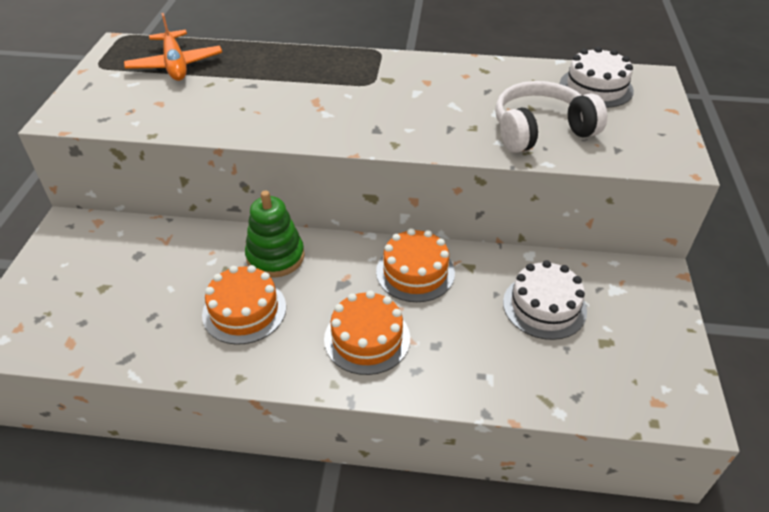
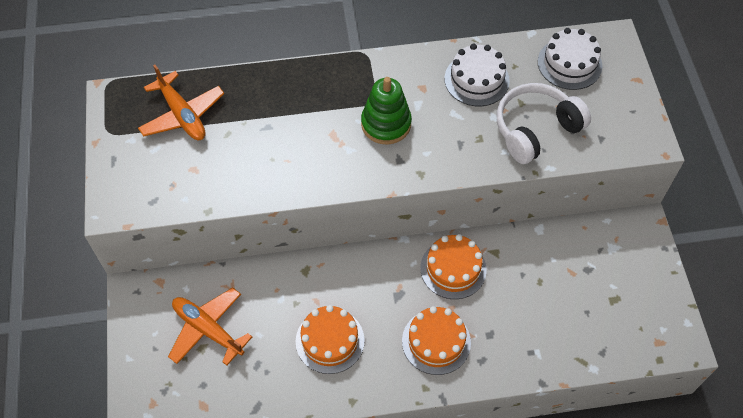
camera: 15 degrees left, 15 degrees up
(119, 272) = (208, 329): none -> orange plane
(275, 257) = (333, 281): green stacking toy -> green stacking toy (386, 124)
(544, 306) = (562, 277): white cake -> white cake (476, 80)

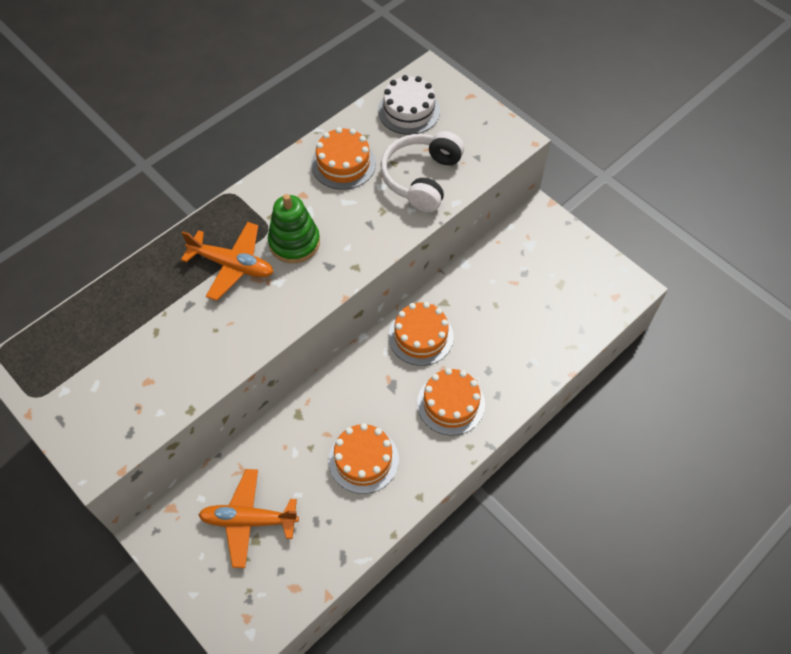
camera: 35 degrees left, 0 degrees up
(182, 115) = (98, 339): orange plane -> orange plane (232, 265)
(476, 80) = (343, 164): white cake -> orange cake

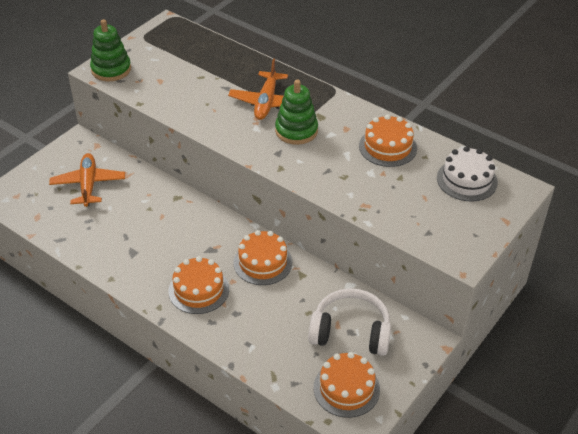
camera: 80 degrees right, 15 degrees down
(100, 443) = (111, 69): none -> green stacking toy
(363, 459) = (141, 240): orange cake -> orange cake (346, 388)
(421, 178) = (389, 197): white headphones -> white headphones (351, 332)

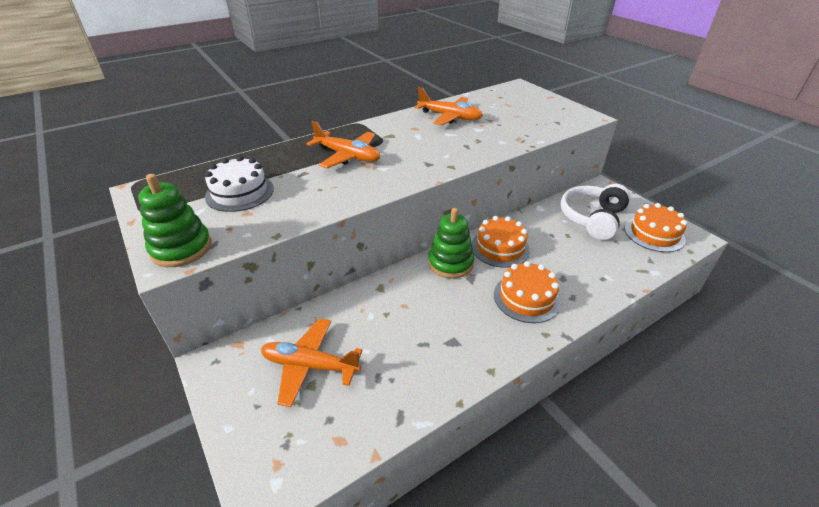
camera: 70 degrees left, 5 degrees down
(296, 131) = (402, 149): green stacking toy -> green stacking toy (450, 263)
(387, 147) = (449, 117): orange cake -> orange plane
(467, 180) = (503, 99): white cake -> white cake (240, 192)

